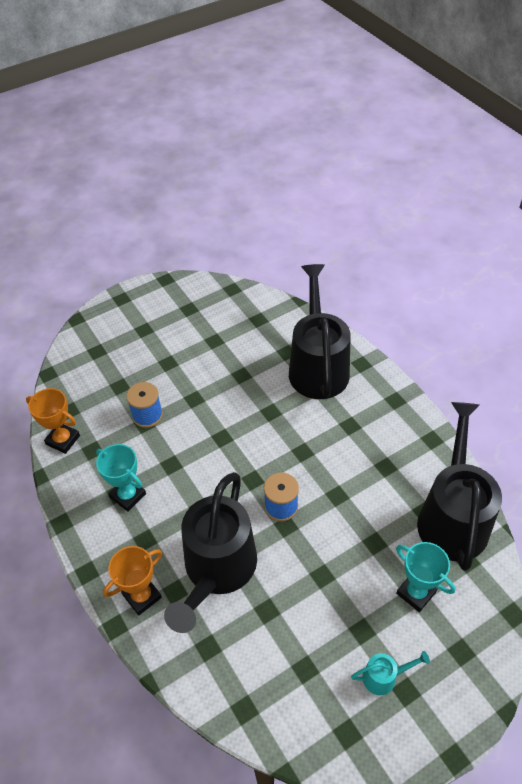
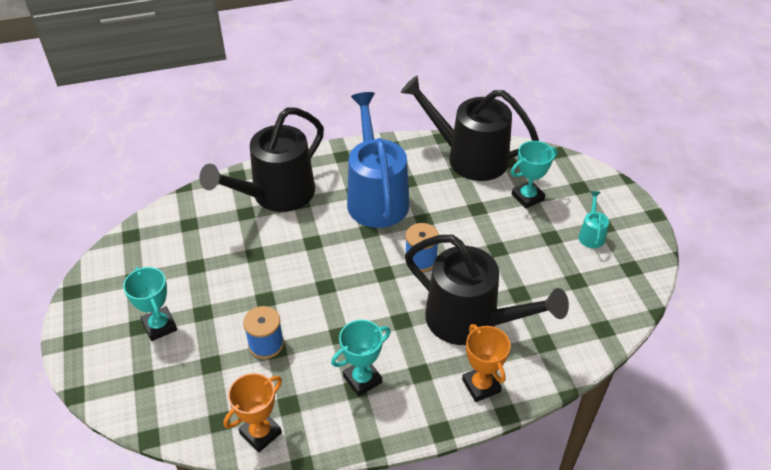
camera: 75 degrees left, 5 degrees down
(147, 342) = (159, 326): none -> turquoise trophy
(317, 366) = (276, 195): black watering can -> black watering can turned 60 degrees counterclockwise
(350, 445) = (376, 197): none -> blue watering can

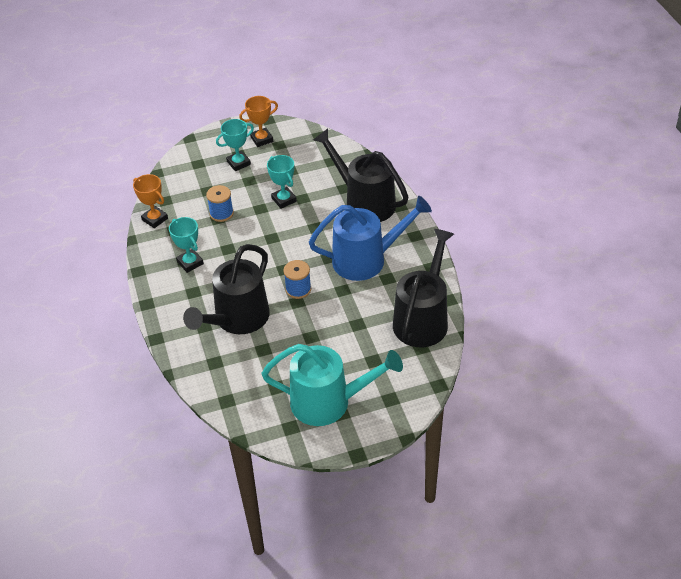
camera: 90 degrees right, 0 degrees up
(481, 385) = (180, 325): orange trophy -> orange trophy (262, 139)
(527, 197) = (374, 359): turquoise trophy -> turquoise trophy (284, 200)
(591, 234) = (329, 402): turquoise watering can -> turquoise watering can, size x2.46

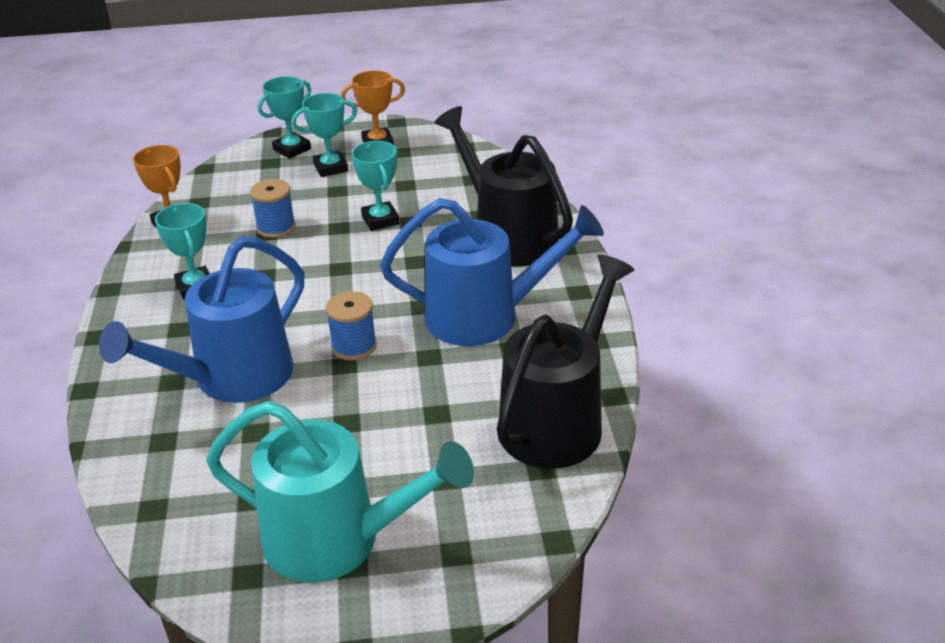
camera: 10 degrees right, 10 degrees down
(208, 151) = (292, 149): none -> turquoise trophy
(237, 320) = (231, 379): black watering can -> blue watering can

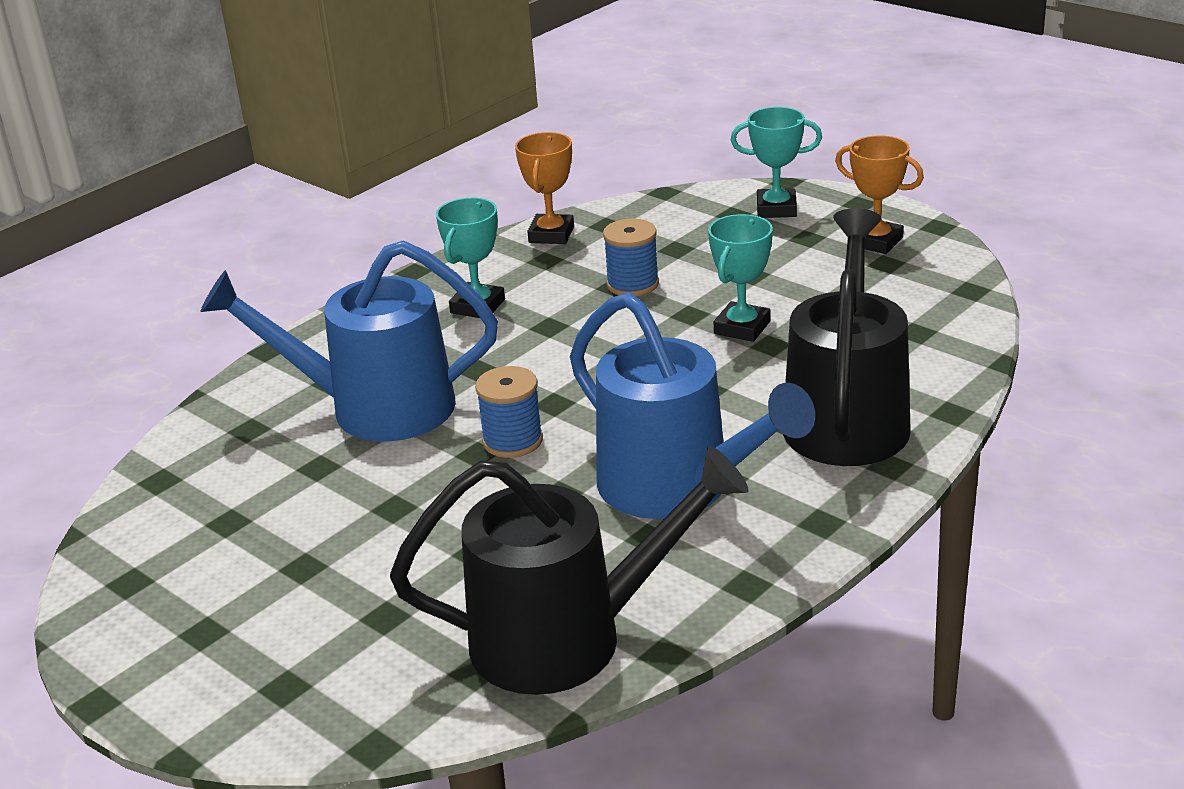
camera: 50 degrees right, 5 degrees down
(330, 168) = (783, 247): turquoise trophy -> none
(338, 540) = (226, 604): turquoise watering can -> none

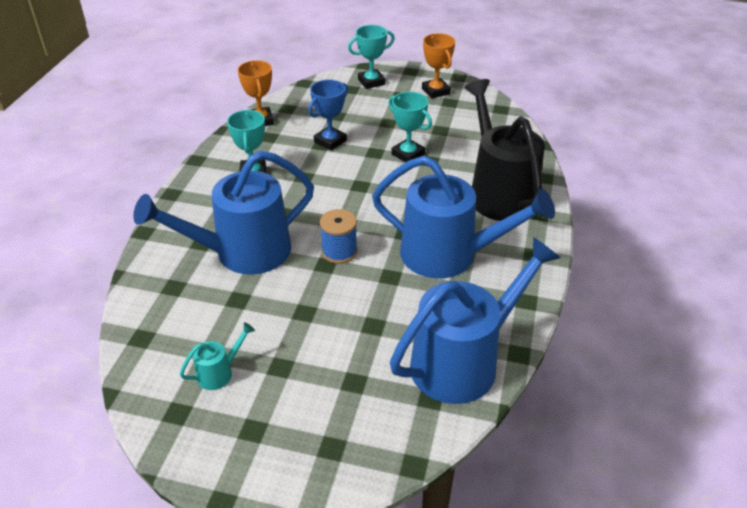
camera: 30 degrees left, 10 degrees up
(220, 550) = (219, 372): none -> turquoise watering can
(569, 638) = (464, 361): black watering can -> blue watering can
(632, 284) = (330, 141): blue spool -> blue trophy
(742, 327) = (408, 154): turquoise trophy -> turquoise trophy turned 45 degrees counterclockwise
(876, 242) = (436, 91): orange trophy -> orange trophy turned 60 degrees clockwise

